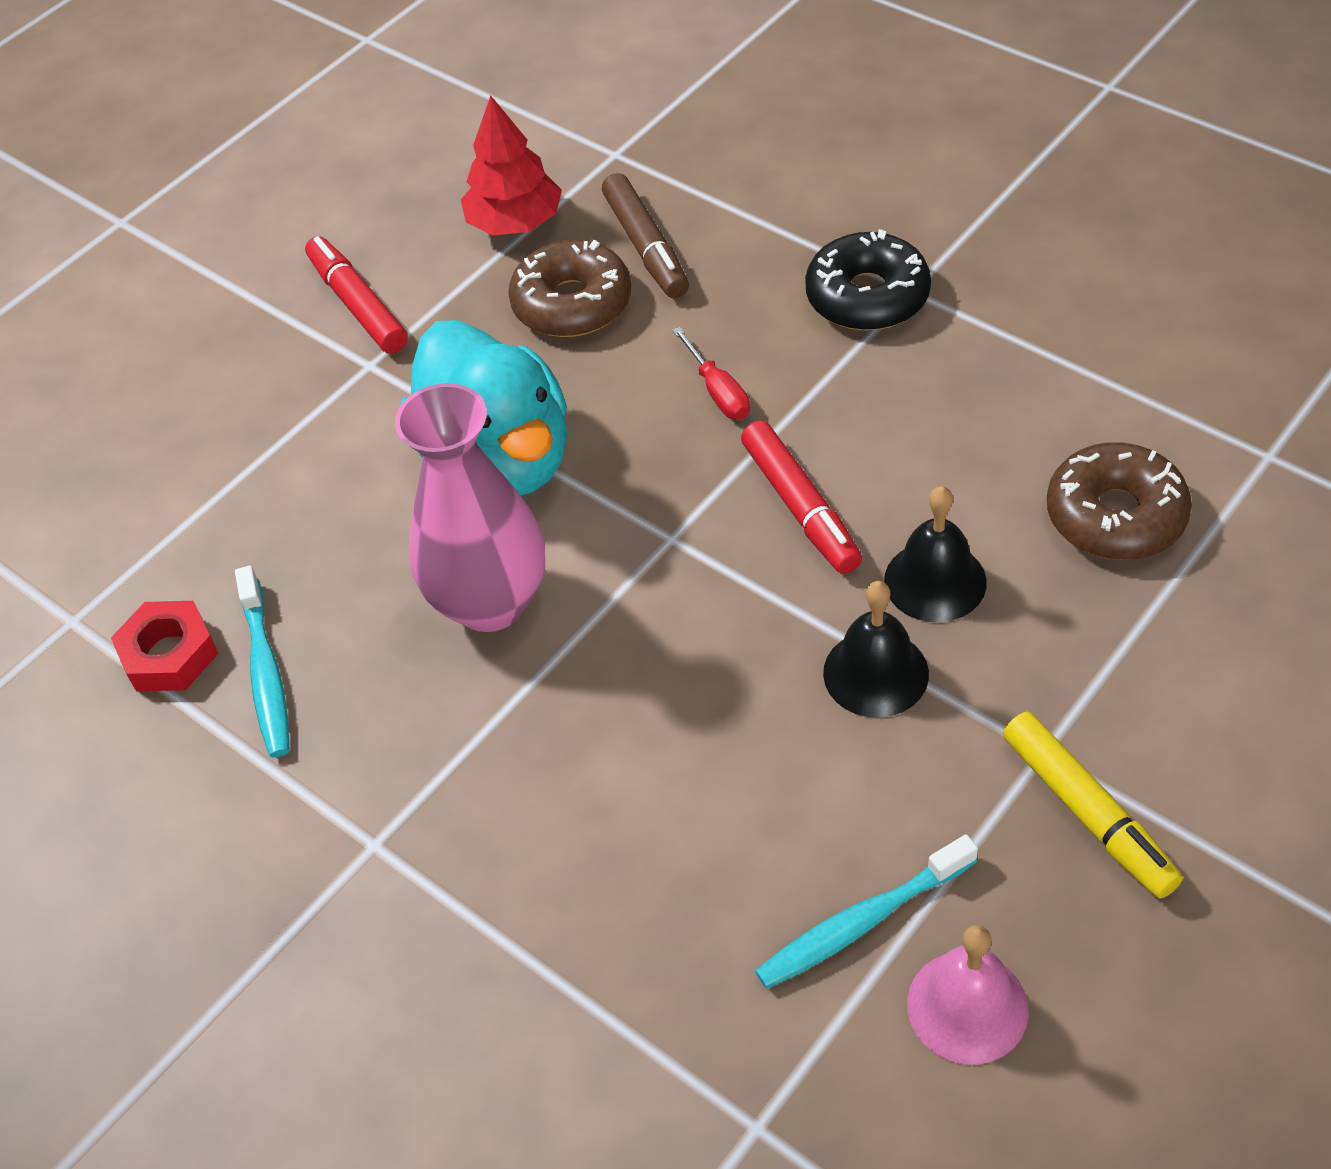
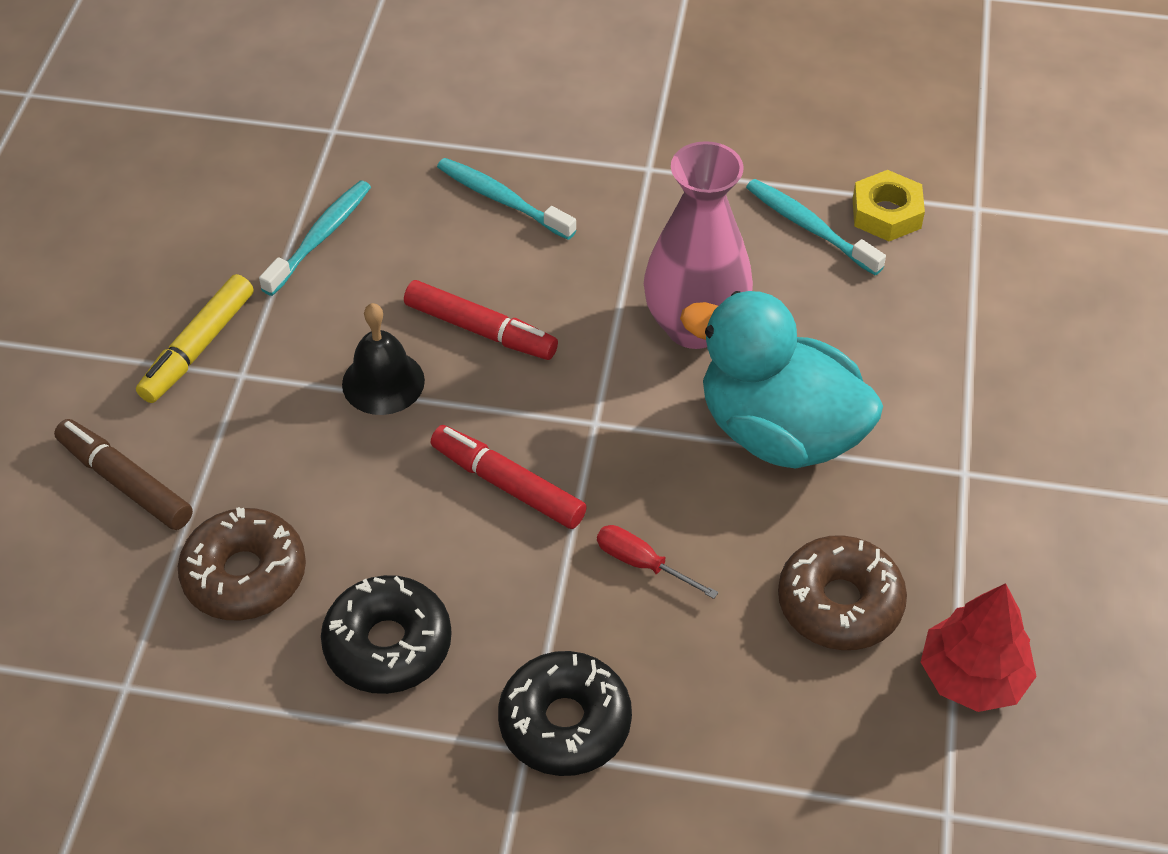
camera: 145 degrees right, 0 degrees up
(169, 654) = (886, 213): red nut -> yellow nut
(358, 305) = (1032, 524): red marker -> red marker (480, 330)
(589, 877) = (502, 199): none -> turquoise toothbrush
(646, 247) = (820, 698): brown marker -> brown marker (125, 482)
(935, 581) = (370, 465): black bell -> none
(967, 1006) = (238, 220): pink bell -> none
(995, 405) = (388, 645): none -> black donut
(1087, 813) = (198, 347): yellow marker -> yellow marker turned 90 degrees counterclockwise

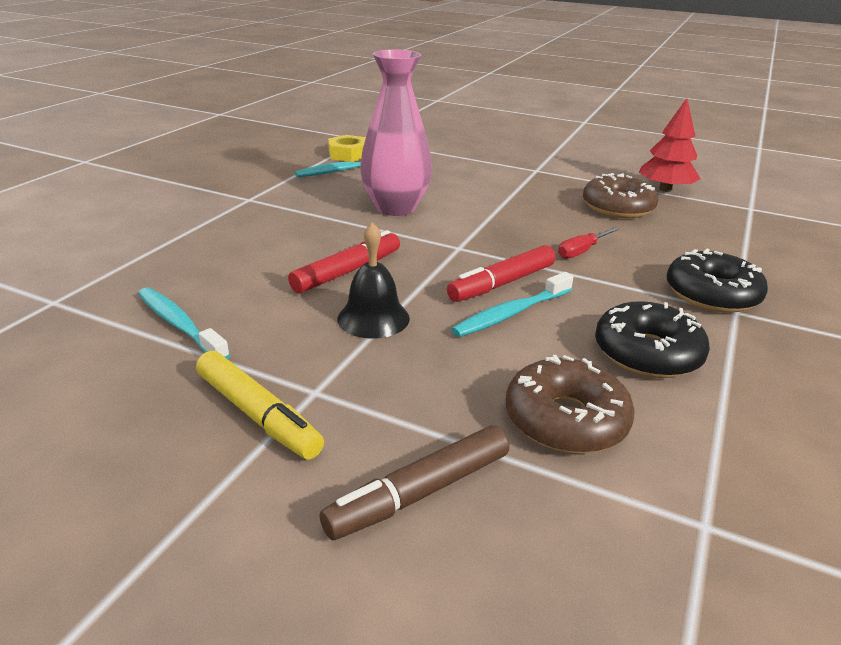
camera: 75 degrees left, 20 degrees down
(502, 199) = (223, 245): turquoise toothbrush -> turquoise toothbrush (510, 313)
(779, 432) = (491, 201): turquoise duck -> none

